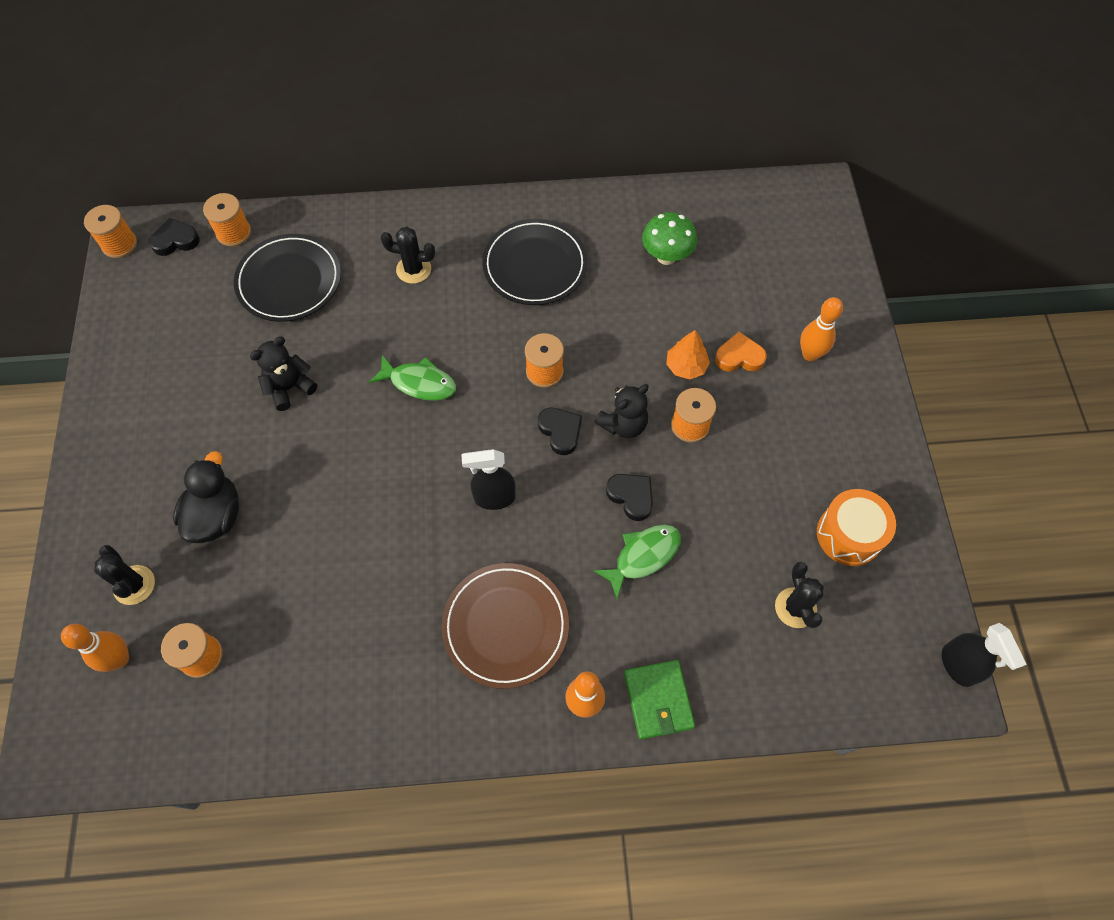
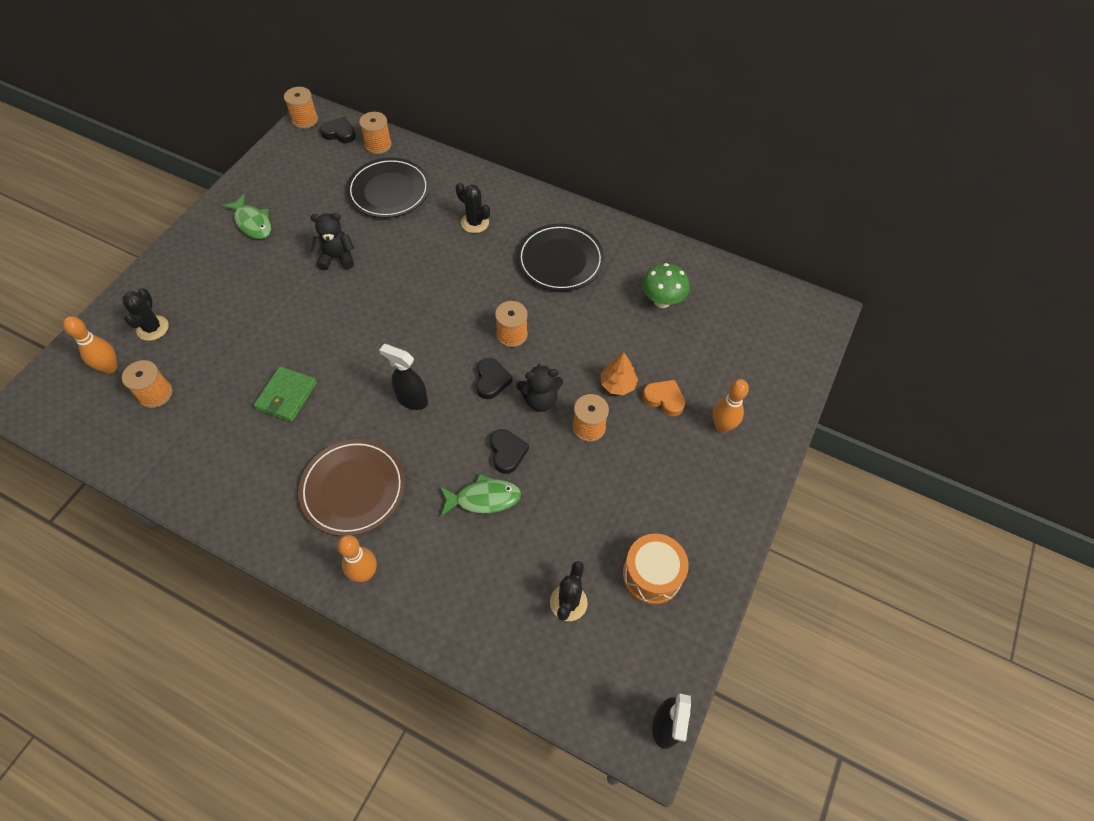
camera: 30 degrees right, 5 degrees down
(216, 516) = (231, 313): black duck -> none
(419, 383) = (421, 298): green fish -> green fish (252, 223)
(658, 700) = (417, 604): green wallet -> green wallet (286, 396)

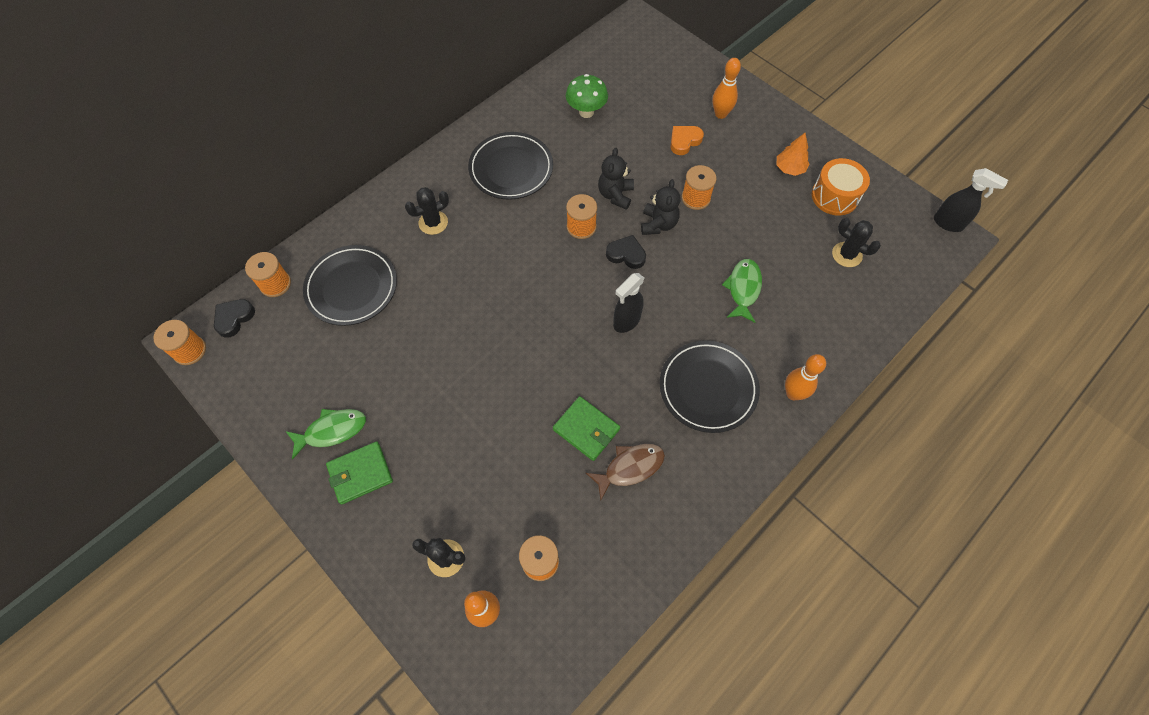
camera: 70 degrees left, 5 degrees up
(218, 252) = (360, 473): none -> green wallet
(253, 440) = (630, 468): none -> brown fish
(337, 258) = (424, 353): black teddy bear -> black teddy bear (615, 195)
(353, 489) = (708, 388): brown plate -> black plate
(507, 452) = (703, 261): black heart -> none
(618, 384) = (660, 167): orange tree -> orange tree (790, 168)

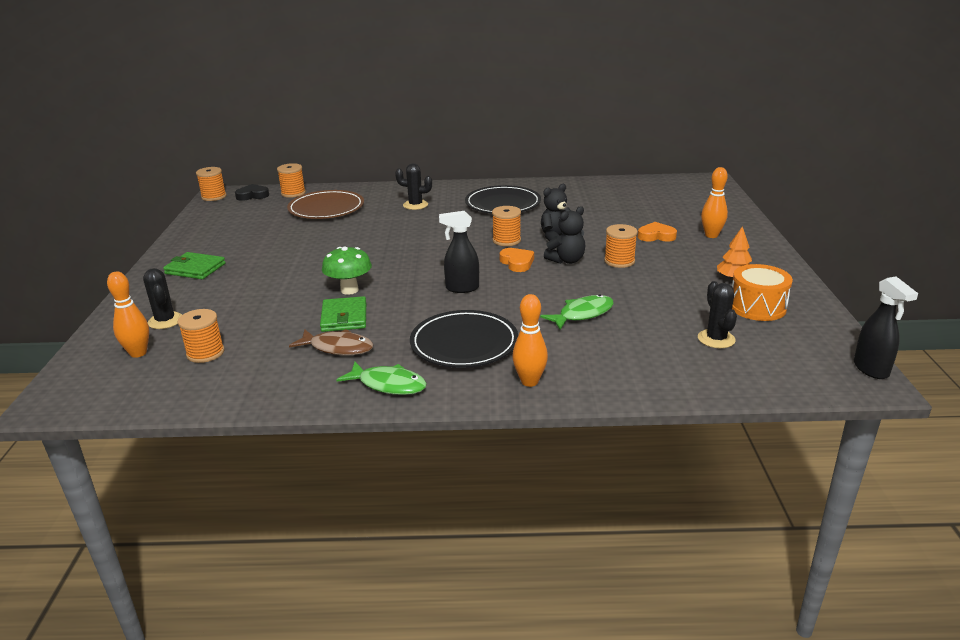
camera: 45 degrees right, 35 degrees down
(332, 431) = (215, 248): green fish -> green fish (388, 384)
(352, 287) = (326, 208): black plate -> brown plate
(586, 112) = (599, 201): green mushroom -> green mushroom (349, 290)
(626, 254) = (517, 263): black heart -> orange heart

